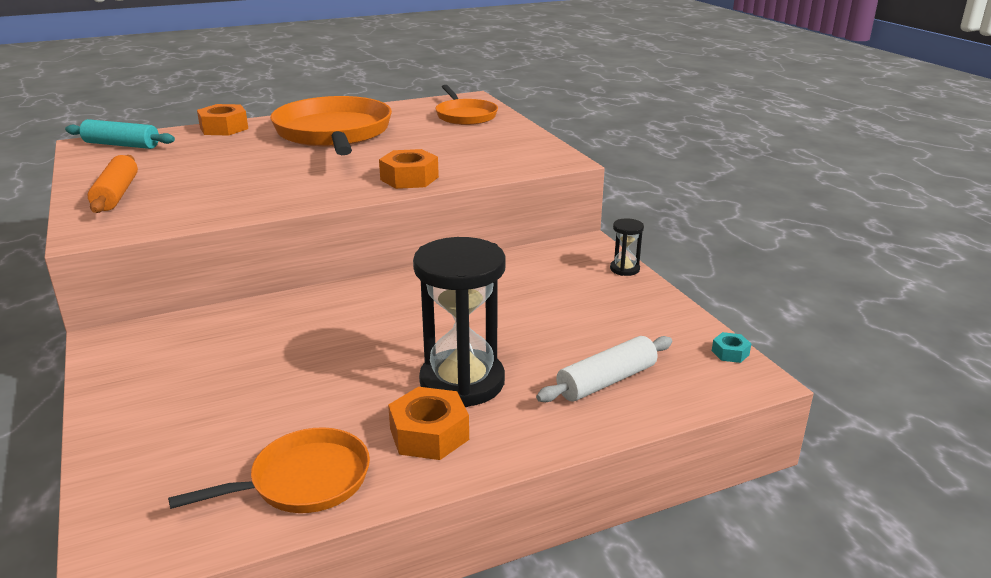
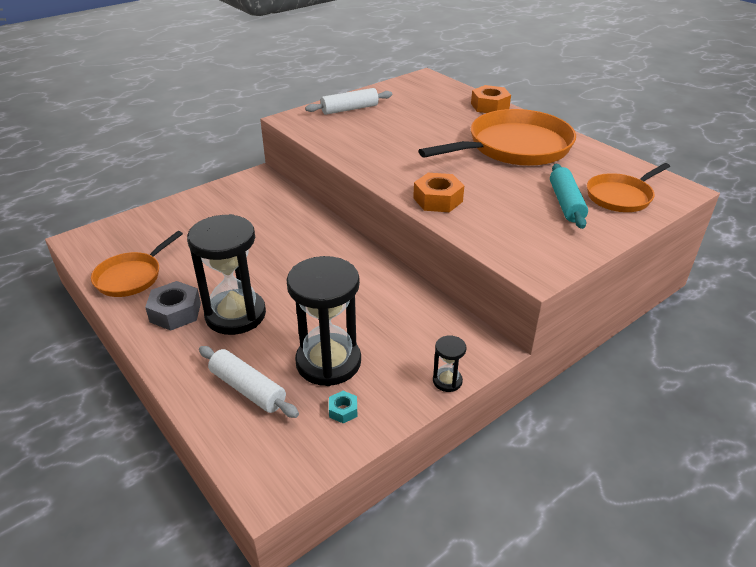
camera: 75 degrees right, 10 degrees up
(116, 194) = (349, 109): orange rolling pin -> white rolling pin
(121, 145) = (431, 86): turquoise rolling pin -> turquoise rolling pin (566, 203)
(304, 481) = (131, 276): orange pan -> orange pan turned 75 degrees clockwise
(429, 434) = (175, 312): orange nut -> grey nut
(577, 326) = (328, 362): none -> black hourglass
(730, 353) = (308, 470): turquoise nut -> turquoise nut (343, 410)

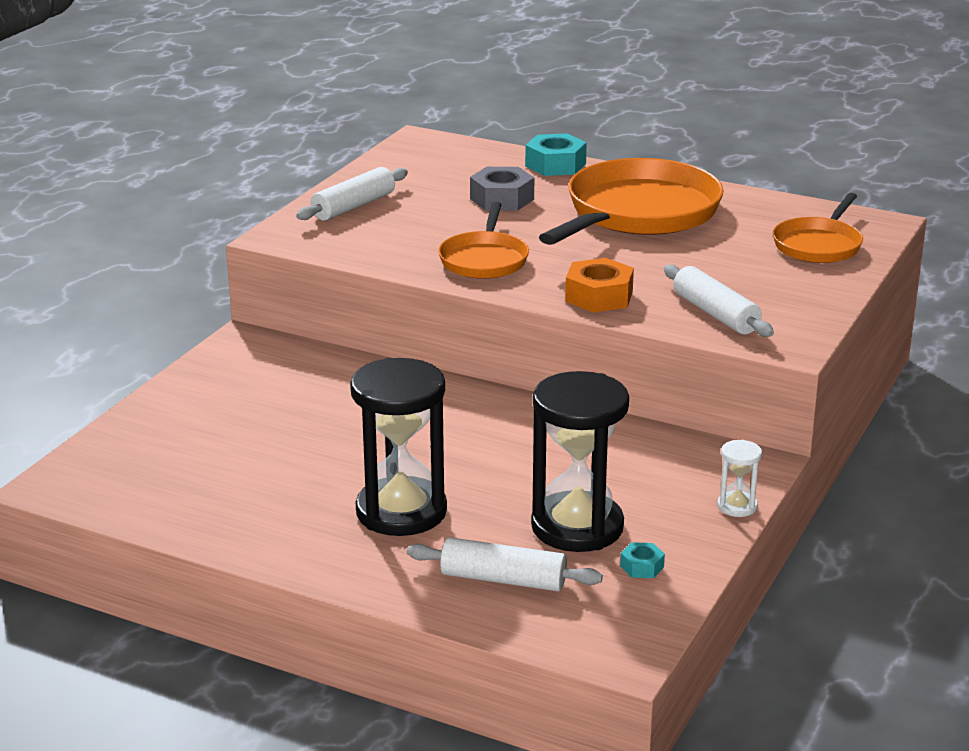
camera: 25 degrees left, 10 degrees down
(131, 276) = (195, 508): orange pan -> orange pan (484, 259)
(175, 312) = (312, 531): grey nut -> grey nut (502, 199)
(447, 381) = (737, 506): black hourglass -> white hourglass
(489, 106) = (555, 165): orange nut -> turquoise nut
(505, 232) = (715, 314): none -> white rolling pin
(566, 203) = (760, 266): turquoise rolling pin -> none

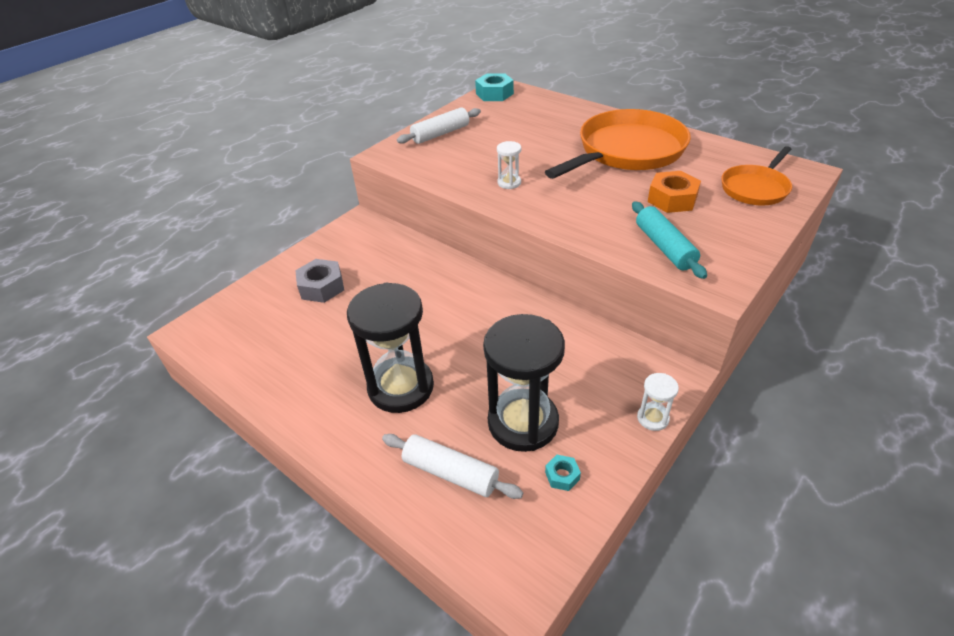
camera: 15 degrees right, 15 degrees up
(484, 259) = (509, 183): orange pan -> white hourglass
(502, 199) = (537, 134): grey nut -> grey nut (322, 287)
(555, 165) = (581, 109): turquoise nut -> turquoise nut (494, 94)
(599, 296) = (580, 222): orange nut -> orange nut (672, 199)
(715, 314) = (664, 247): white rolling pin -> turquoise rolling pin

